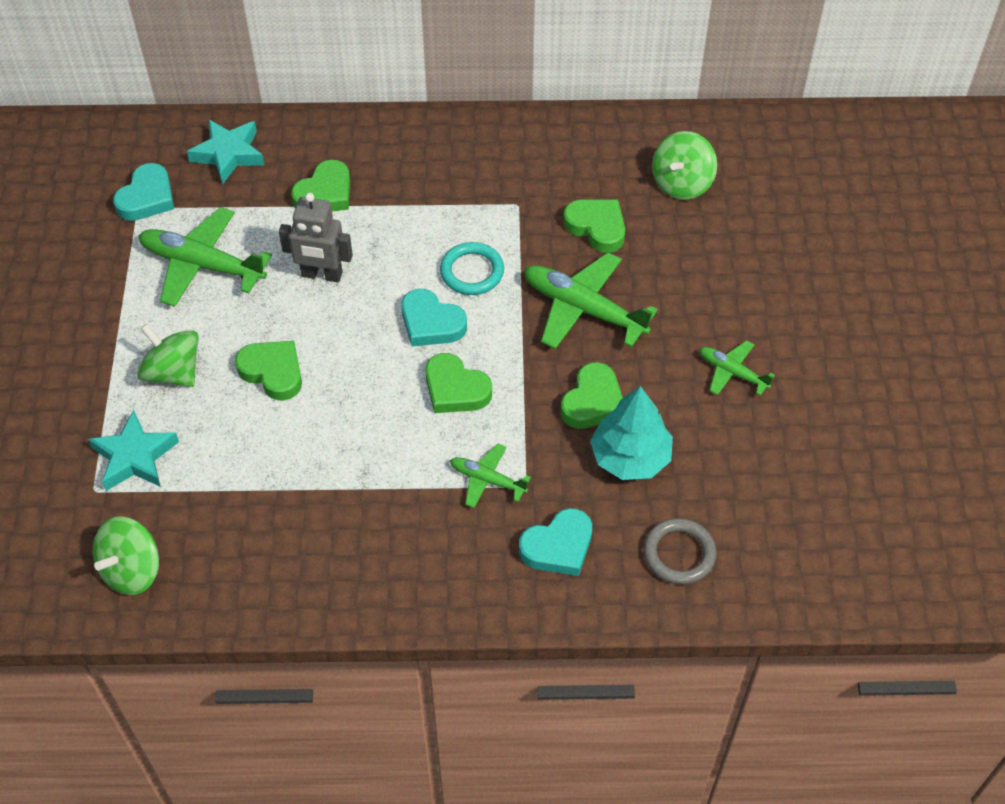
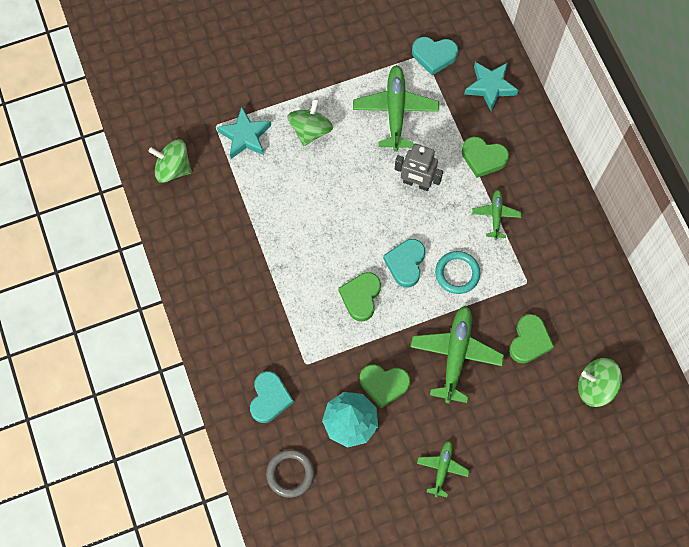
camera: 70 degrees right, 15 degrees up
(273, 372) = (332, 185): green heart -> none
(322, 275) = (416, 183): grey robot -> grey robot turned 60 degrees counterclockwise
(487, 480) = (301, 340): green plane -> green plane (496, 215)
(558, 546) = (269, 398): turquoise heart -> turquoise heart turned 120 degrees counterclockwise

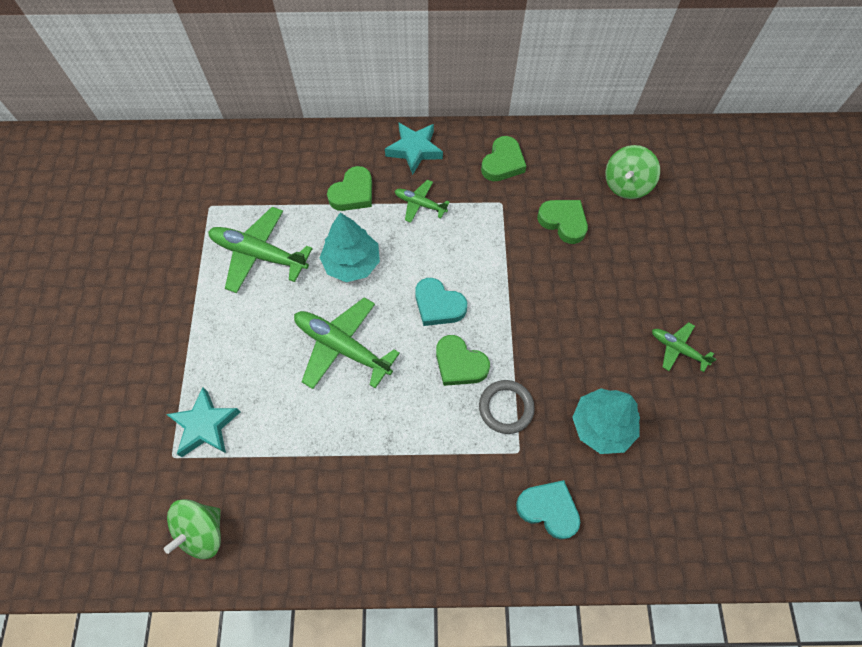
camera: 70 degrees left, 5 degrees down
(290, 474) = (647, 516): grey ring -> grey ring (506, 408)
(310, 130) = (236, 349): green spinning top -> none
(384, 384) = (569, 375): green heart -> green heart (503, 163)
(416, 183) = (352, 263): grey robot -> turquoise tree
(434, 56) = (216, 197): turquoise heart -> none
(455, 354) = (556, 292): green plane -> green plane (342, 347)
(457, 273) = (468, 260): turquoise ring -> none
(490, 87) = (279, 160): turquoise star -> turquoise star (414, 150)

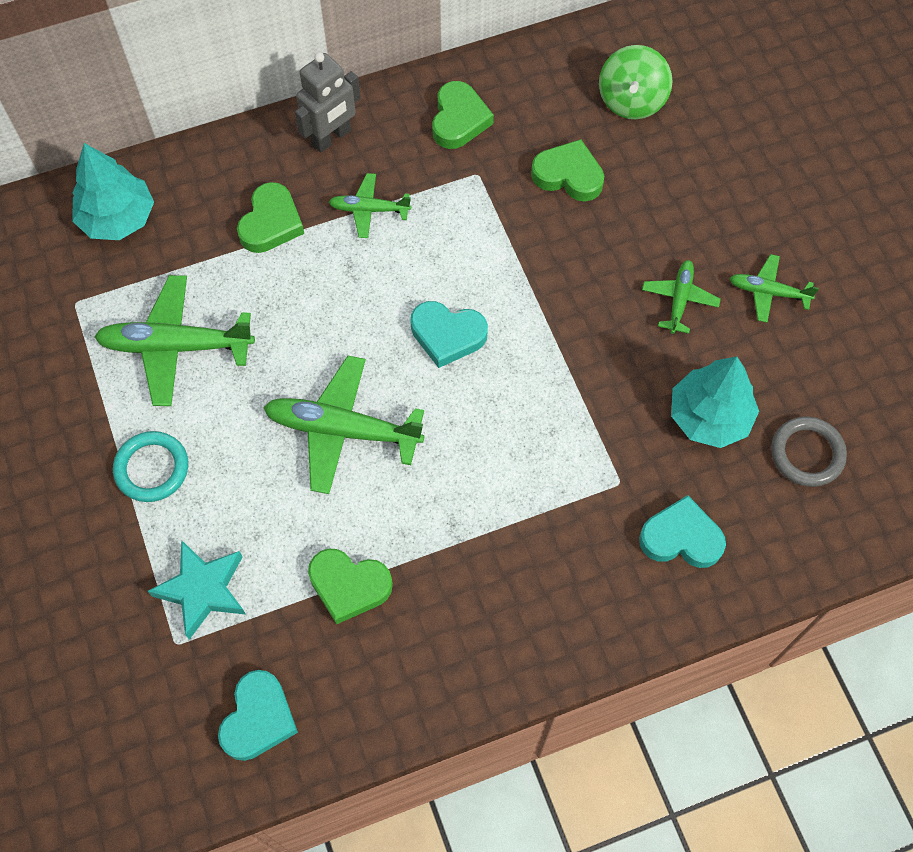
camera: 20 degrees left, 0 degrees up
(202, 531) = (258, 718): green spinning top -> turquoise heart
(209, 330) = (152, 468): none -> turquoise ring
(352, 263) = (309, 317): turquoise tree -> turquoise tree (117, 218)
(414, 150) = (331, 137): turquoise star -> grey robot
(459, 364) = (504, 400): green heart -> green heart (349, 586)
(506, 408) = (584, 435): grey ring -> grey ring (807, 453)
(610, 333) = (679, 299): none -> green plane

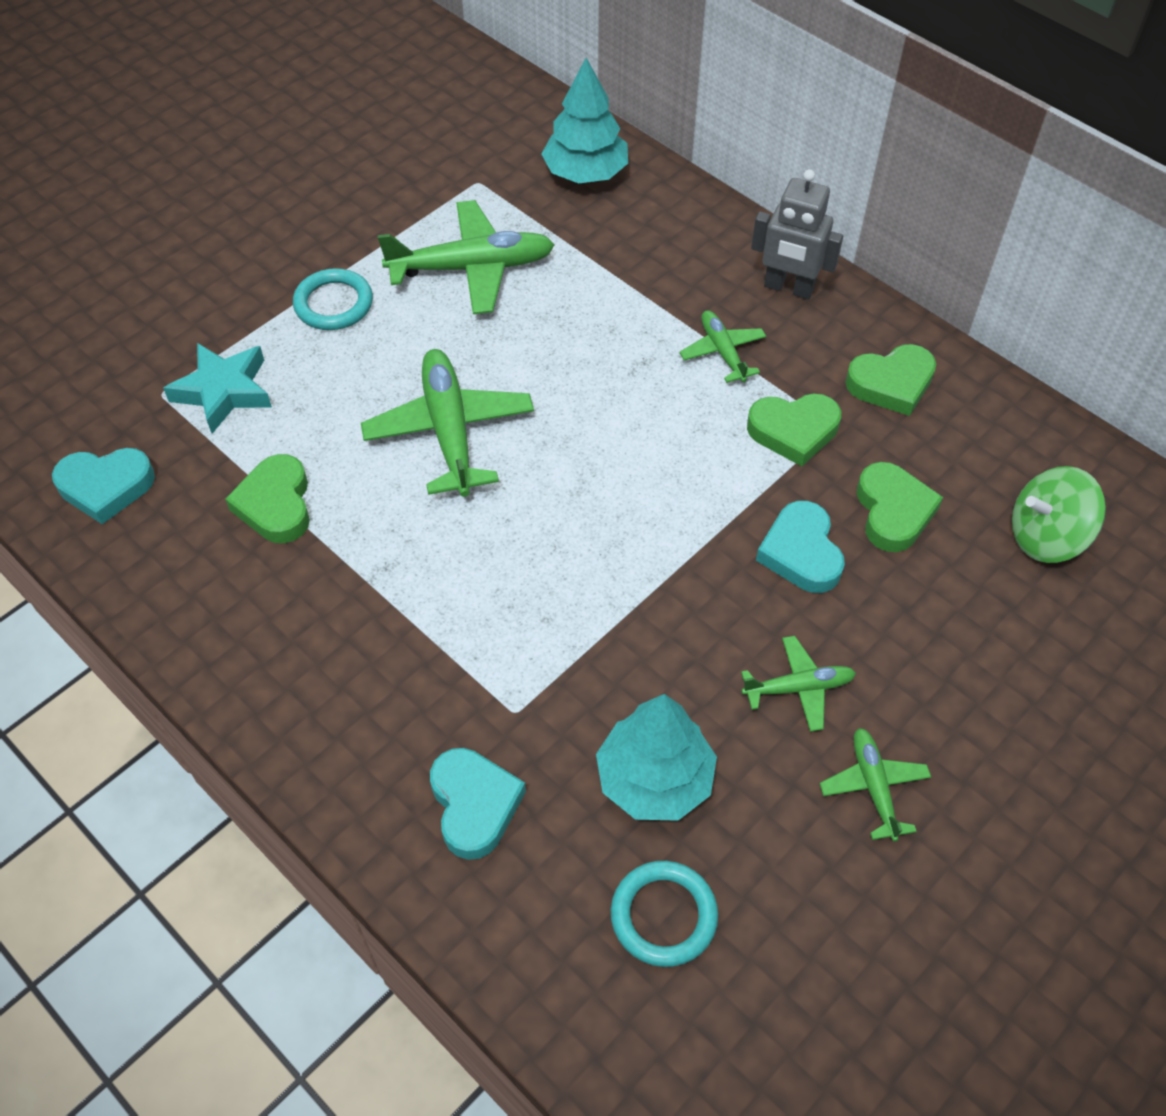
camera: 65 degrees right, 10 degrees down
(175, 346) = (472, 268): green plane -> green plane turned 105 degrees clockwise
(271, 223) = (654, 282): green heart -> green heart (793, 431)
(447, 335) = (612, 477): turquoise heart -> turquoise heart (801, 552)
(807, 453) = (663, 916): grey ring -> turquoise ring

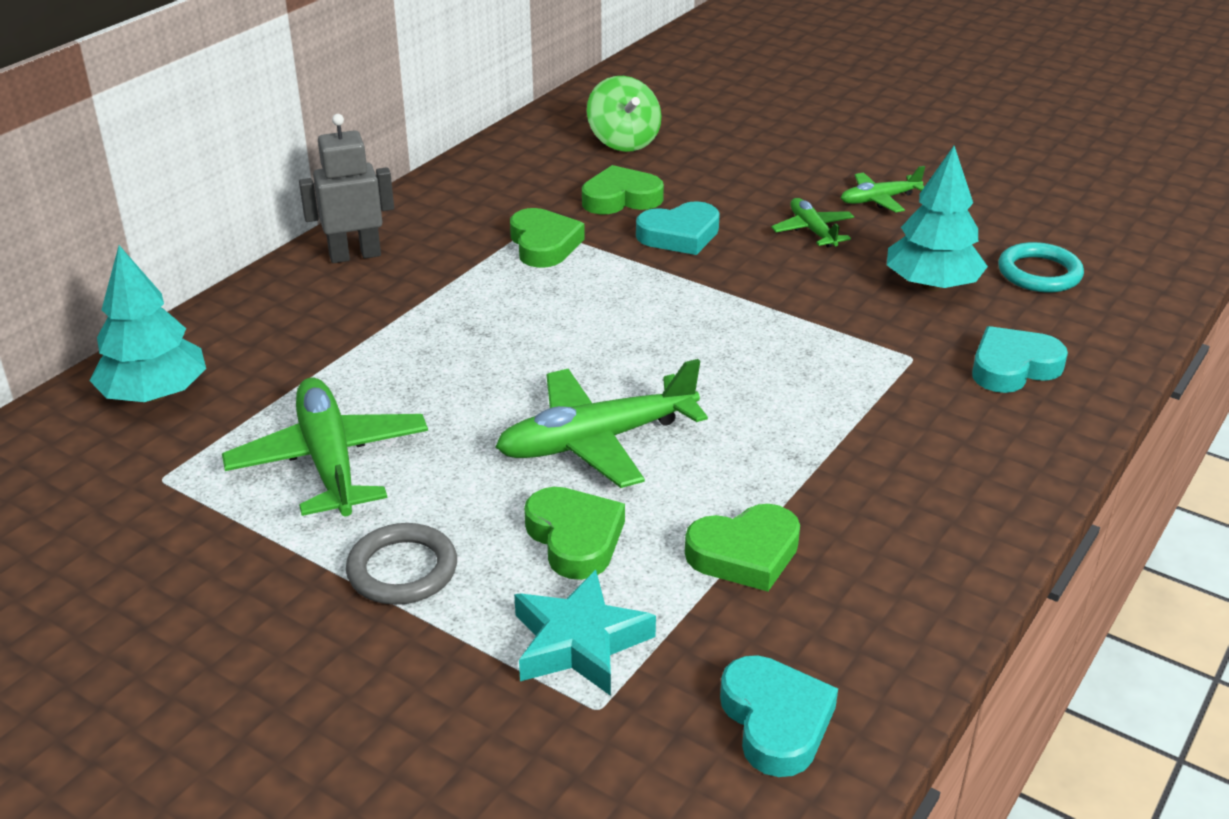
camera: 100 degrees left, 20 degrees down
(334, 304) = (402, 570): turquoise ring -> grey ring
(722, 352) = (448, 285): green plane -> none
(788, 288) = (355, 255): grey robot -> grey robot turned 120 degrees counterclockwise
(891, 384) = (476, 202): green heart -> green heart (575, 538)

